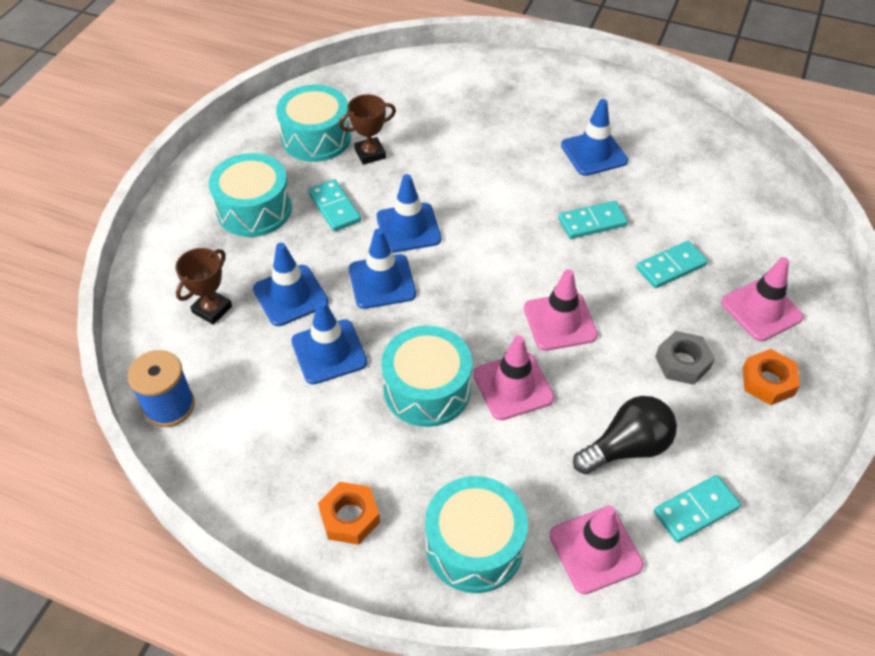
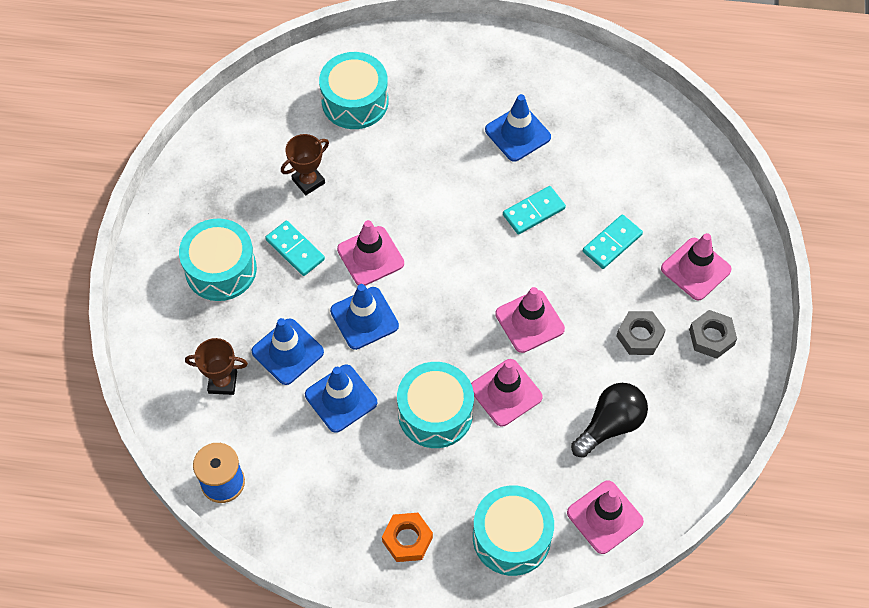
camera: 15 degrees left, 10 degrees up
(212, 309) = (222, 382): brown trophy -> brown trophy turned 75 degrees clockwise
(316, 138) = (250, 174): turquoise drum -> turquoise drum (355, 101)
(408, 228) = (370, 256): blue traffic cone -> pink traffic cone
(695, 510) = (674, 464): turquoise domino -> none
(768, 381) = (711, 337): orange nut -> grey nut

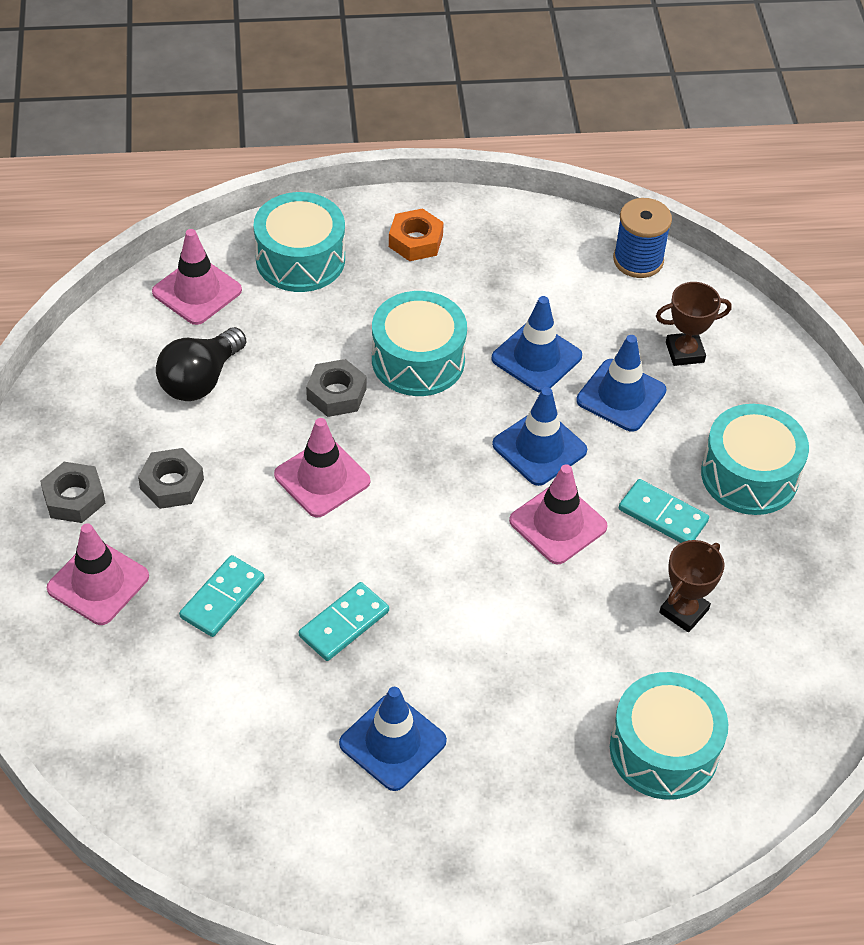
camera: 165 degrees right, 10 degrees down
(506, 392) = (336, 394): pink traffic cone -> grey nut

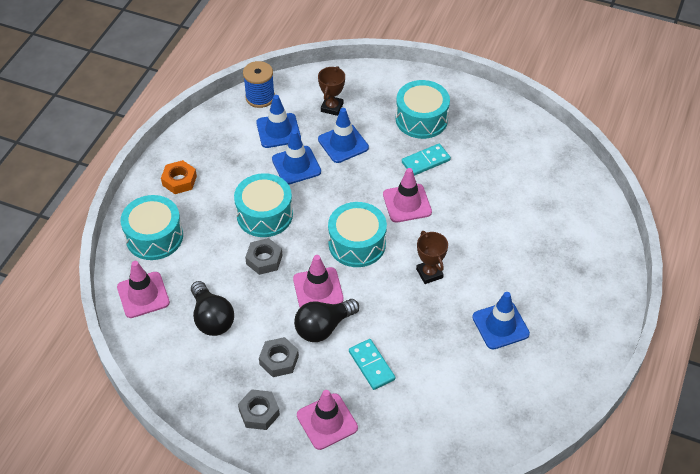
camera: 60 degrees left, 0 degrees up
(257, 513) = (323, 327): none -> black light bulb
(344, 624) = (418, 317): turquoise domino -> none
(539, 447) = (355, 190): blue traffic cone -> blue traffic cone (278, 131)
(664, 750) = (557, 221): turquoise drum -> turquoise drum (357, 244)
(684, 611) = (485, 179): brown trophy -> brown trophy (429, 273)

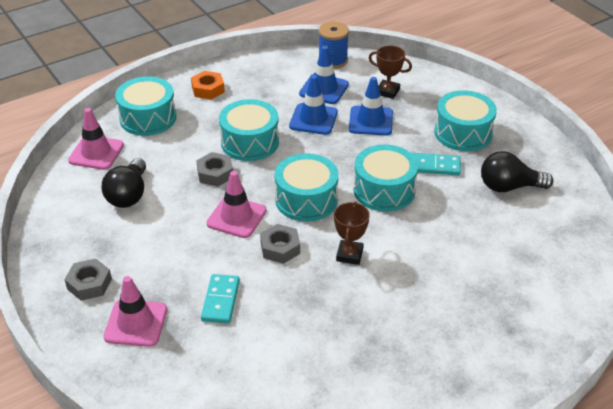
camera: 35 degrees right, 10 degrees down
(279, 360) = (147, 253): grey nut -> grey nut (280, 248)
(323, 327) = (210, 248): black light bulb -> black light bulb (509, 187)
(332, 107) = (387, 91): brown trophy -> brown trophy turned 60 degrees clockwise
(407, 203) = (384, 190): pink traffic cone -> turquoise drum
(500, 325) = (376, 334): blue traffic cone -> none

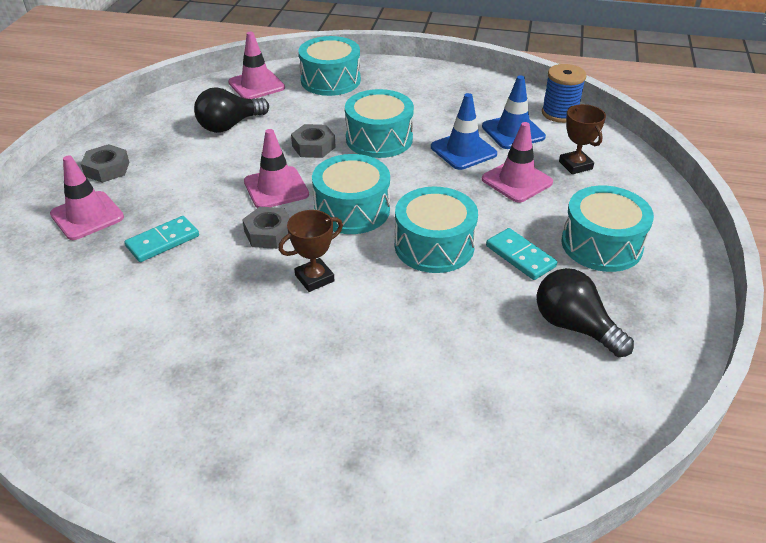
camera: 45 degrees right, 0 degrees up
(208, 89) = (410, 83): orange nut -> none
(371, 121) = (517, 181): blue traffic cone -> pink traffic cone

